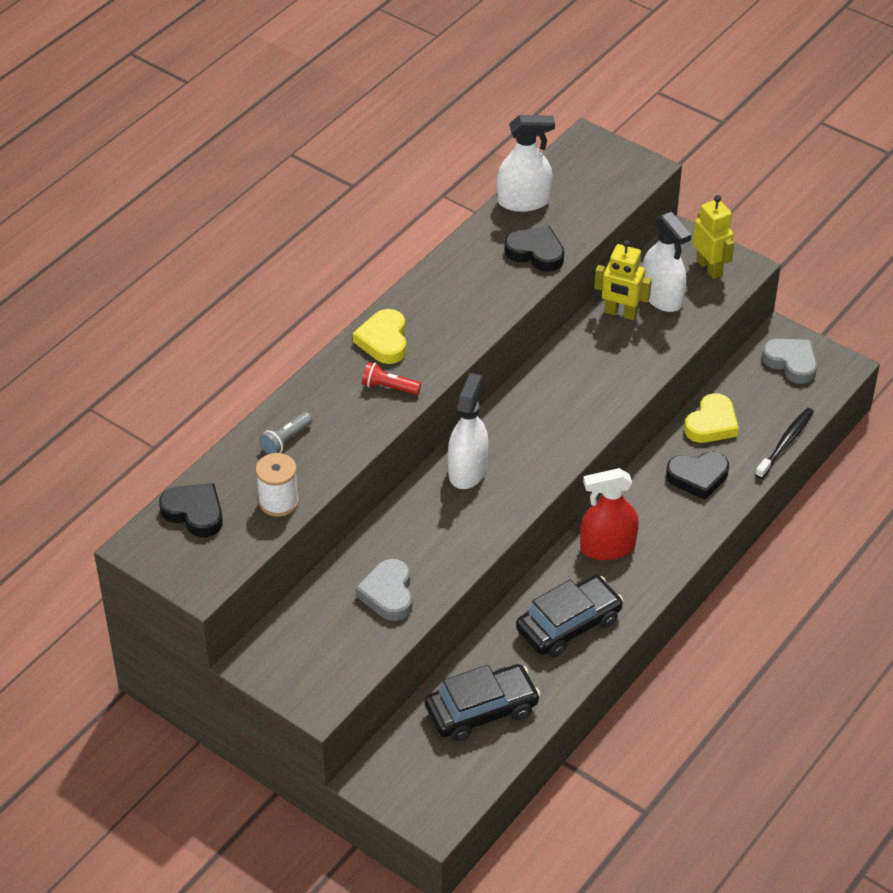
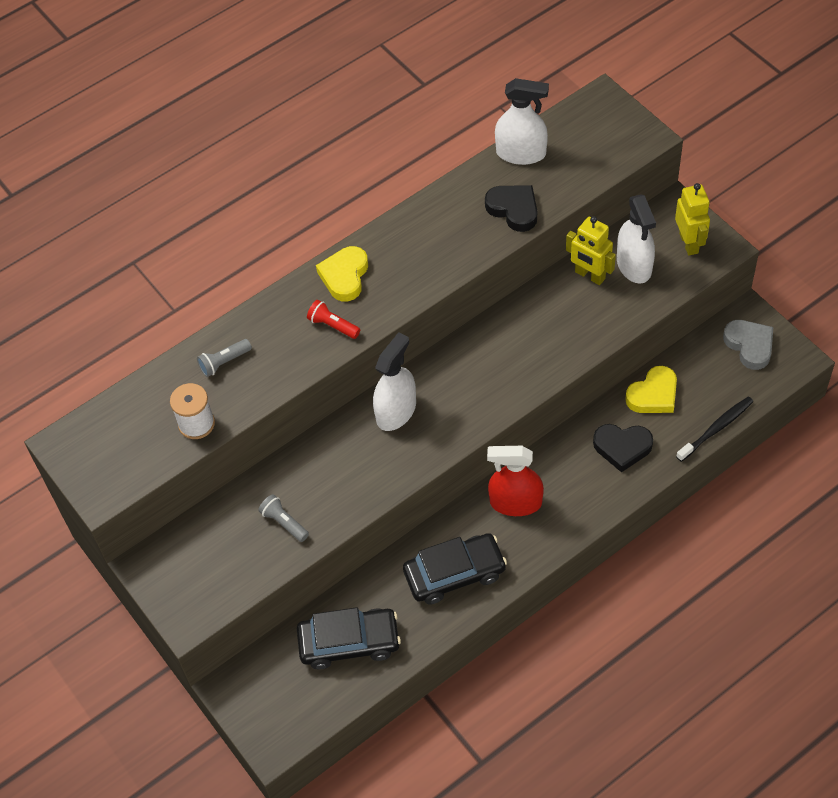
camera: 20 degrees right, 10 degrees up
(194, 513) = (121, 420): black heart -> none
(388, 594) = (284, 522): grey heart -> grey flashlight

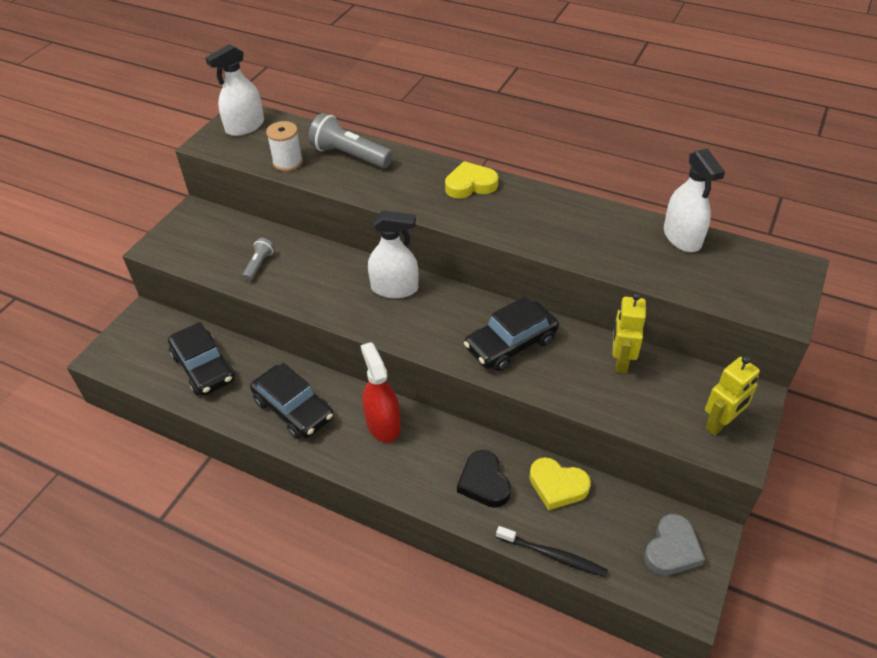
camera: 60 degrees right, 10 degrees down
(224, 362) = (350, 155): grey flashlight -> grey flashlight, size x1.86
(333, 325) = (418, 195): red flashlight -> none
(513, 209) = (617, 254): black heart -> none
(524, 346) = (511, 344): none -> black car
(634, 265) = (658, 389): white spray bottle -> white spray bottle (245, 126)

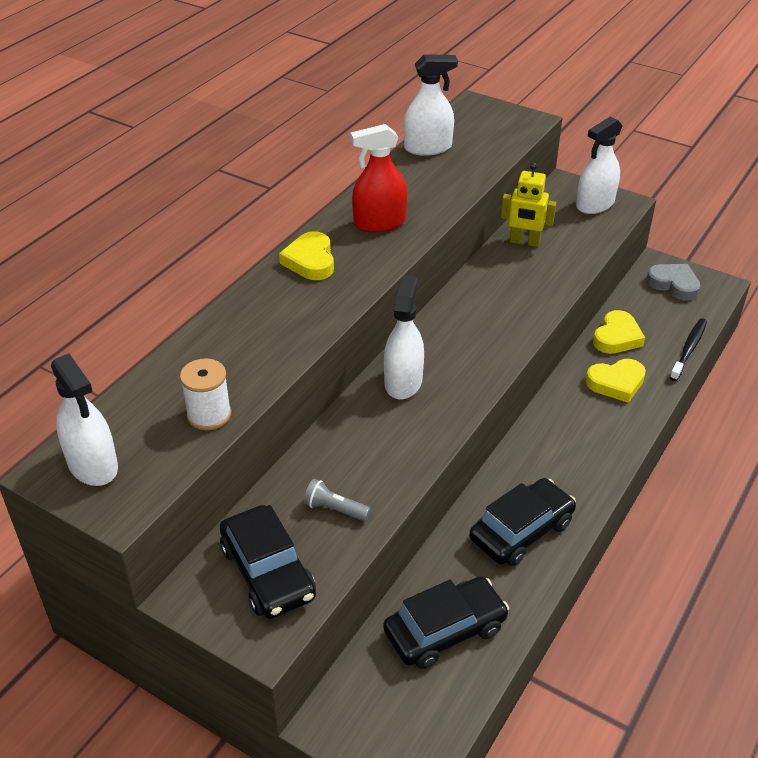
camera: 85 degrees left, 5 degrees down
(350, 155) = (215, 354): grey flashlight -> none
(383, 424) = (545, 452): red spray bottle -> red spray bottle (379, 223)
(484, 482) = (616, 383): black heart -> yellow heart
(511, 344) = (498, 304): black car -> black car (268, 572)
(720, 423) = (595, 204): yellow robot -> white spray bottle

